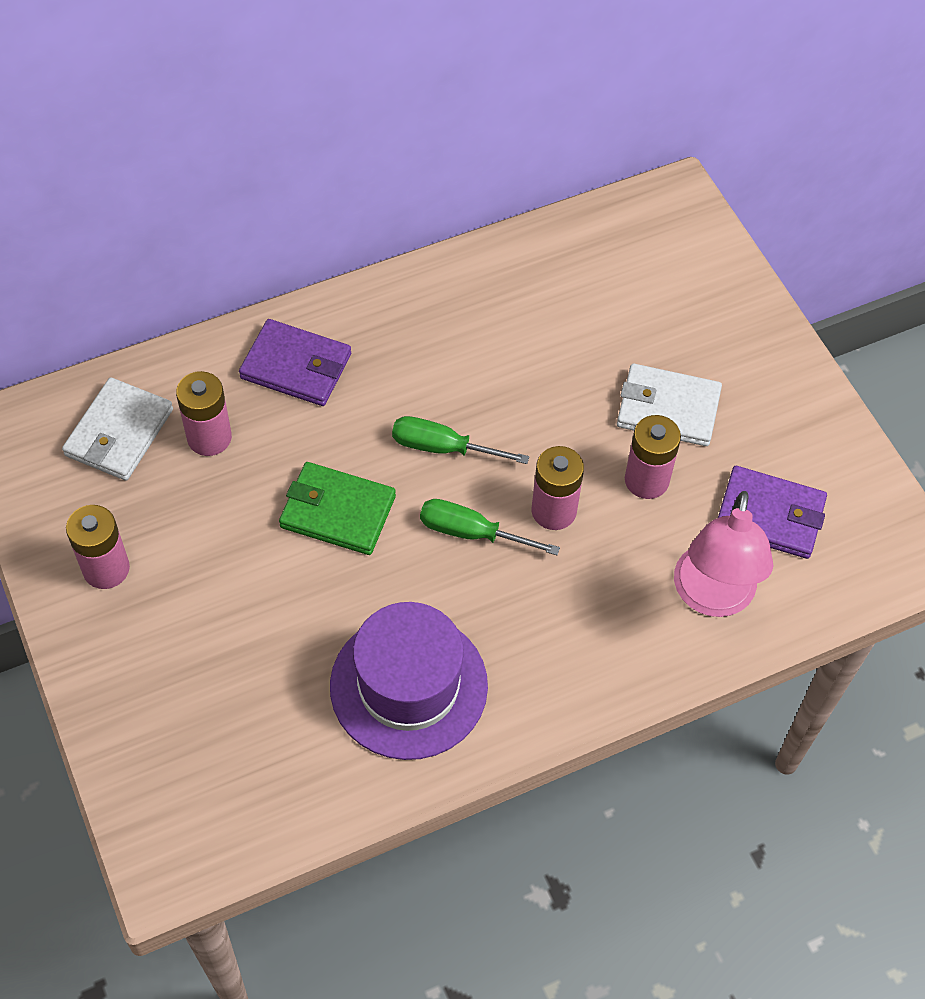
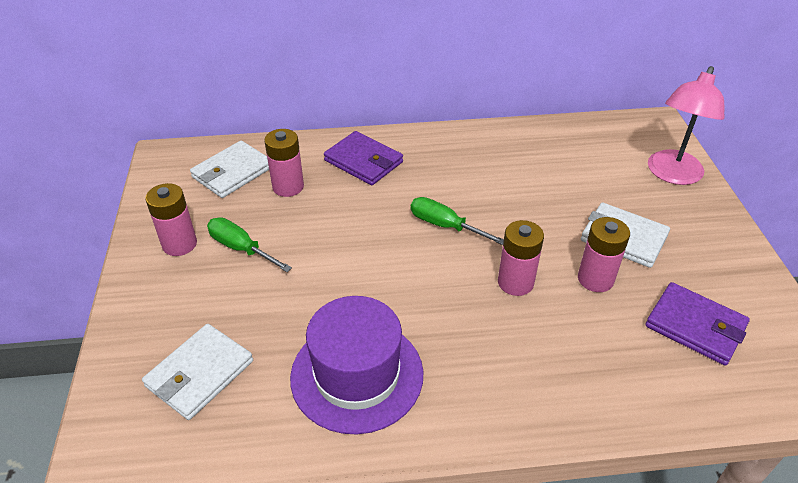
camera: 20 degrees right, 15 degrees down
(225, 737) = (199, 374): none -> white wallet
(337, 512) = (354, 247): green wallet -> none
(472, 533) = (447, 282): green screwdriver -> green screwdriver (241, 248)
(712, 597) = (633, 374): pink lamp -> pink lamp (671, 175)

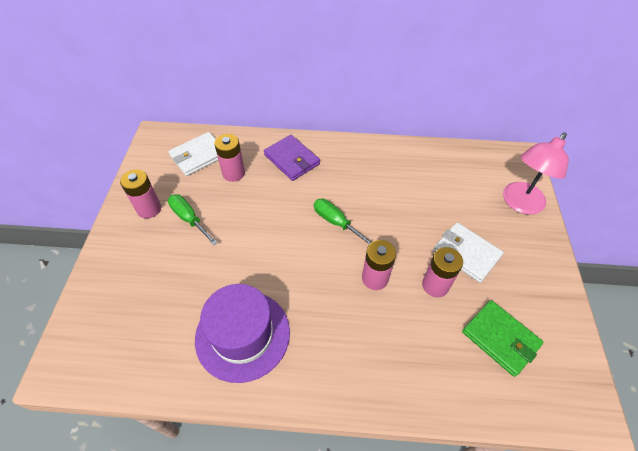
camera: 10 degrees right, 10 degrees up
(199, 374) = (138, 314): white wallet -> none
(695, 326) = (500, 338): purple wallet -> green wallet

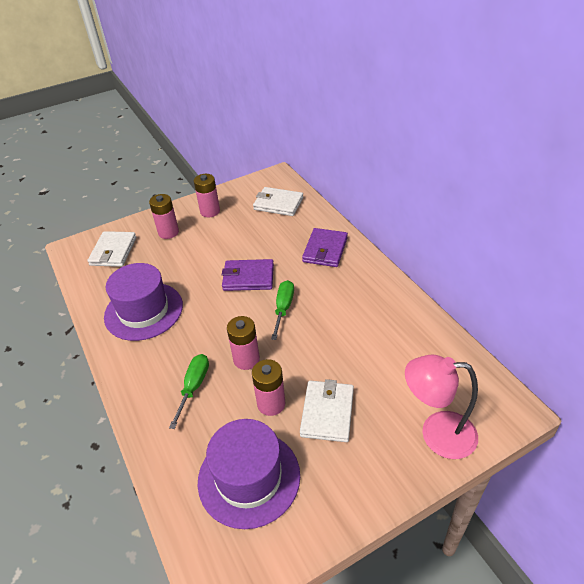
camera: 60 degrees right, 10 degrees down
(115, 325) = (113, 251): none -> white wallet
(189, 219) = (217, 233): green screwdriver -> green screwdriver (193, 387)
(233, 173) = (279, 229): pink battery -> pink battery (168, 232)
(275, 227) = (248, 277): none -> purple wallet
(500, 338) = (249, 478): green wallet -> purple hat

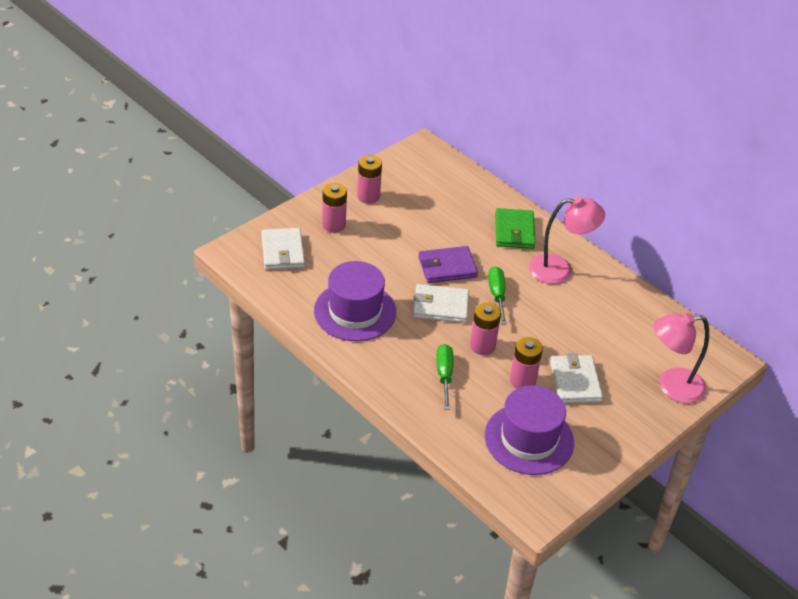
camera: 20 degrees left, 0 degrees up
(278, 204) = (442, 182): white wallet -> white wallet (440, 306)
(325, 250) = (514, 231): purple wallet -> green wallet
(355, 289) = (559, 269): none -> pink lamp

